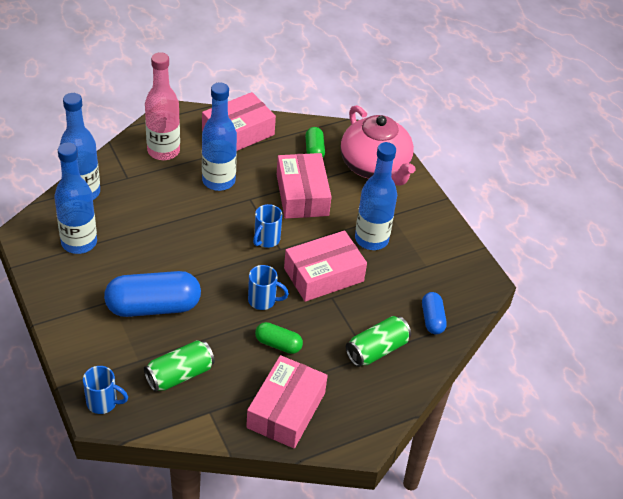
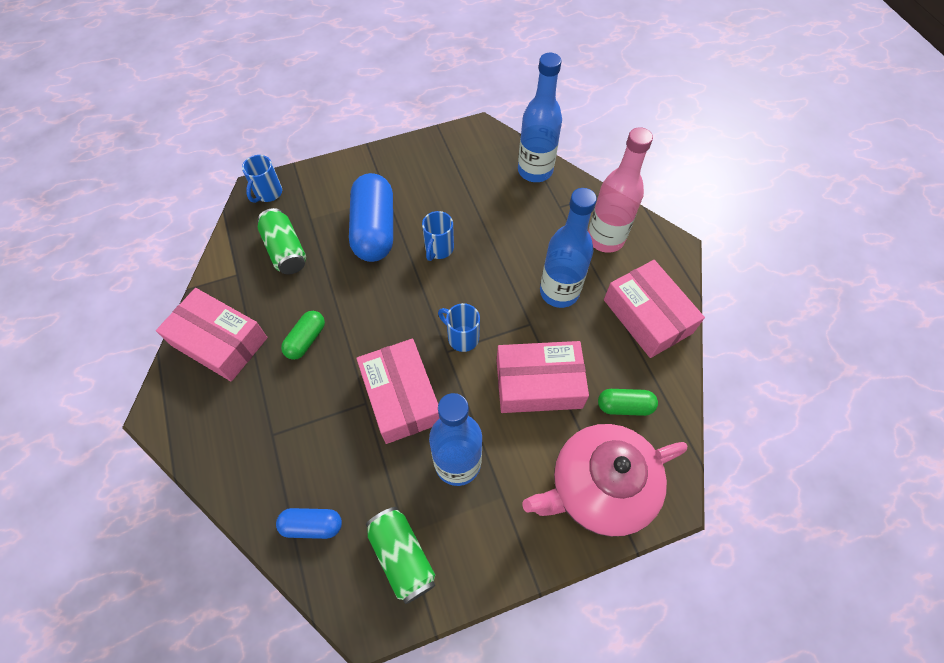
camera: 100 degrees right, 15 degrees up
(79, 242) = (465, 170): blue bottle -> none
(263, 300) = (369, 328): blue mug -> blue mug (439, 249)
(377, 350) = (277, 446): green can -> green can (402, 556)

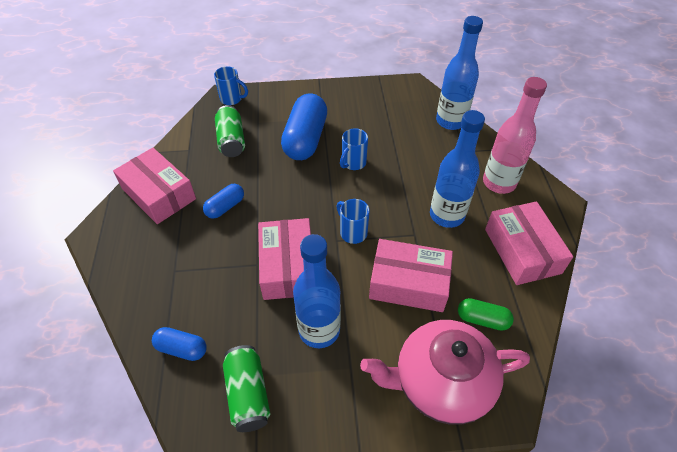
camera: 15 degrees right, 10 degrees down
(268, 193) = (232, 99): blue mug -> blue mug turned 105 degrees counterclockwise
(306, 340) = (225, 207): green capsule -> blue capsule

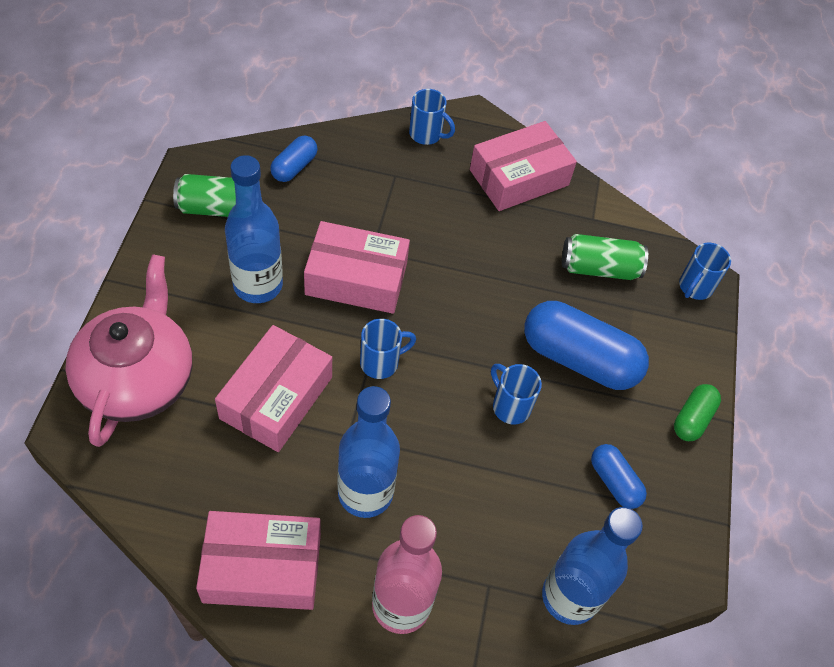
camera: 100 degrees right, 5 degrees up
(122, 261) = (426, 134): none -> blue mug
(225, 207) = (474, 237): blue capsule -> blue capsule (614, 482)
(482, 319) = (187, 459): green capsule -> green capsule (692, 419)

